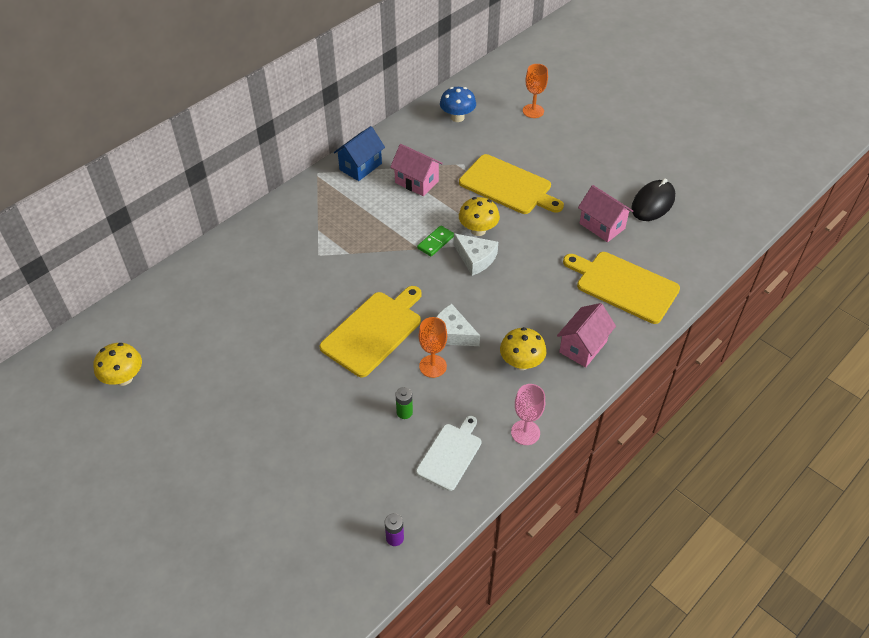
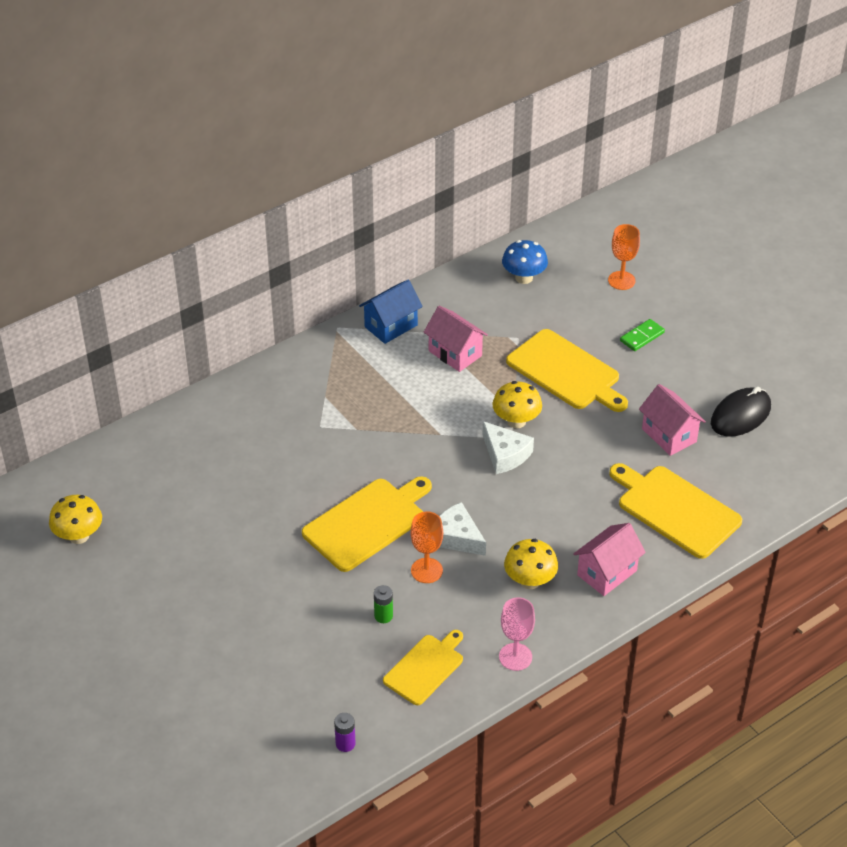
camera: 10 degrees right, 5 degrees down
(436, 242) = (462, 429): green domino -> green domino (642, 337)
(450, 454) = (425, 668): white cutting board -> yellow cutting board

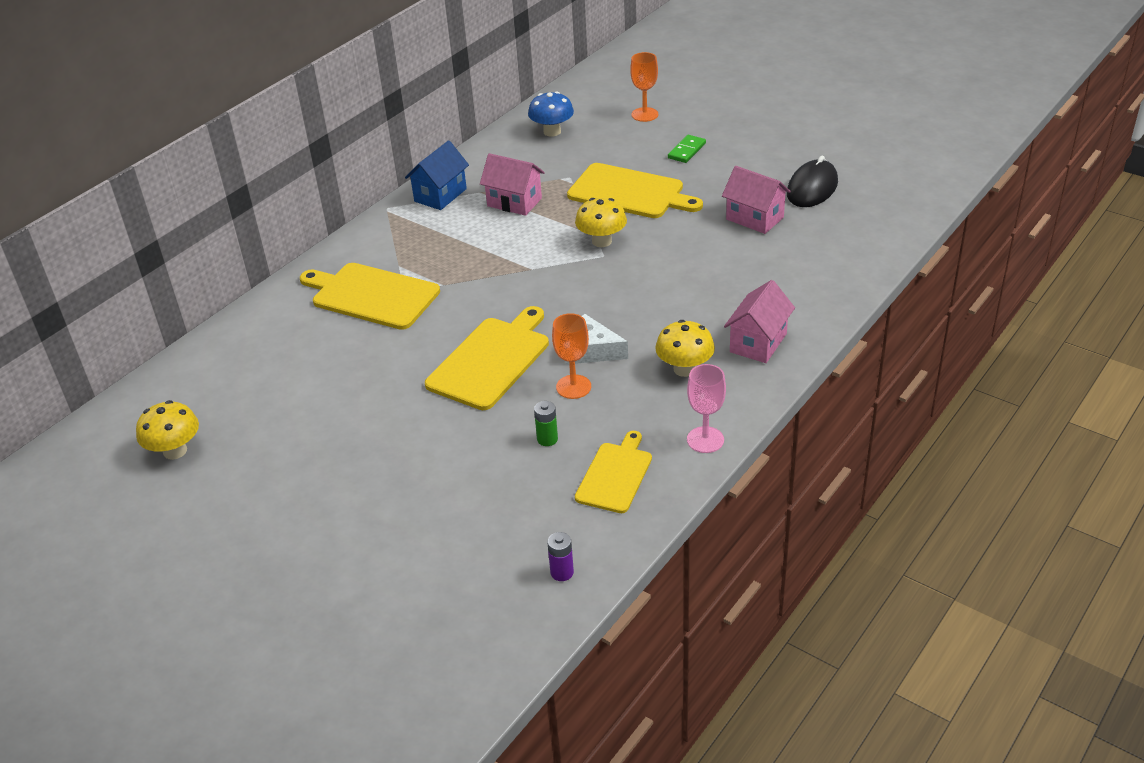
camera: 15 degrees left, 5 degrees down
(505, 454) = (604, 270): white cheese -> none
(675, 509) = (795, 275): yellow cutting board -> yellow cutting board (372, 295)

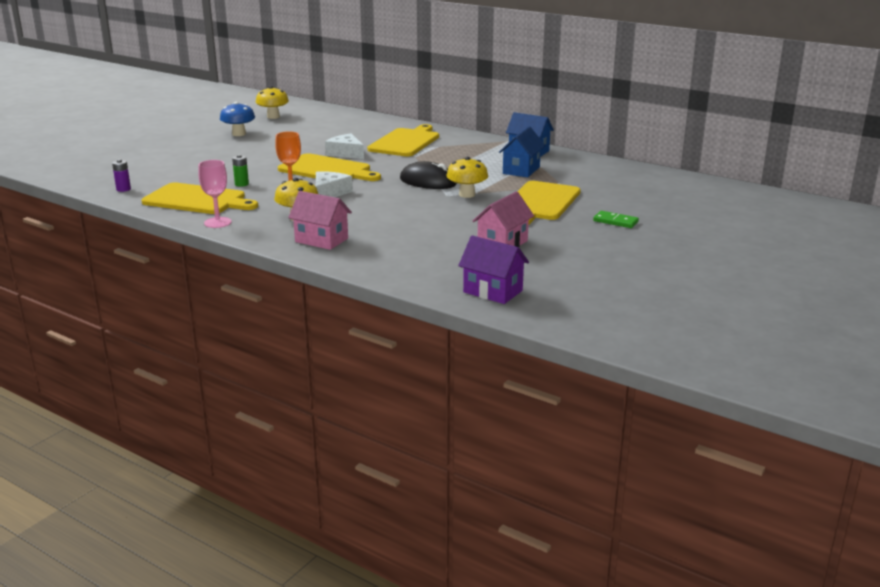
camera: 85 degrees right, 15 degrees down
(415, 348) = (346, 153): none -> white cheese
(514, 202) = (521, 170): pink house -> blue house
(552, 132) = (633, 178): blue mushroom -> blue mushroom (239, 134)
(615, 475) = (197, 200): yellow cutting board -> yellow cutting board, size x1.57
(644, 114) = (677, 207): orange goblet -> none
(812, 188) = (558, 268): black mouse -> black mouse (428, 182)
(875, 225) = (493, 291): none -> purple house

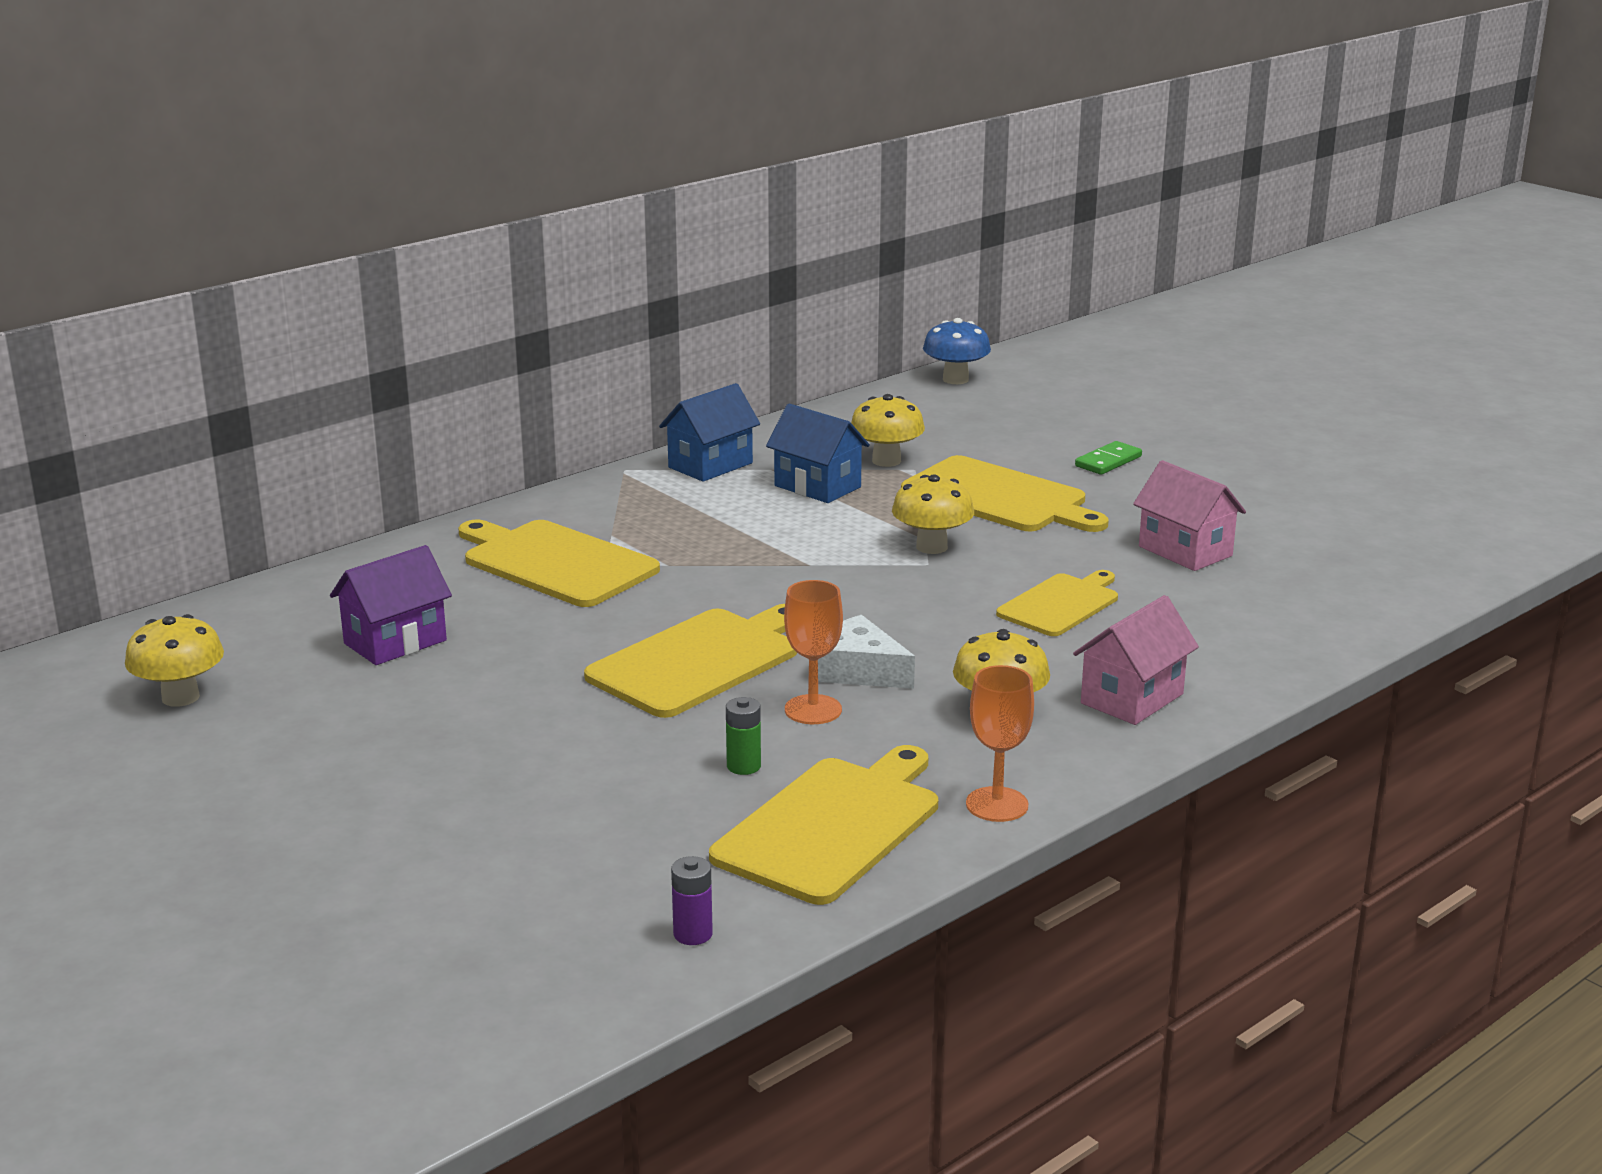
camera: 75 degrees left, 0 degrees up
(217, 222) = (997, 804): pink goblet -> orange goblet
(239, 134) = (307, 753): blue mushroom -> blue mushroom (955, 379)
(346, 153) = (591, 631): white cheese -> none
(417, 222) = (1061, 604): none -> yellow cutting board
(428, 182) = (839, 570): black mouse -> none
(493, 291) = (1380, 584): purple house -> purple house (395, 642)
(566, 179) = (886, 461): none -> yellow mushroom

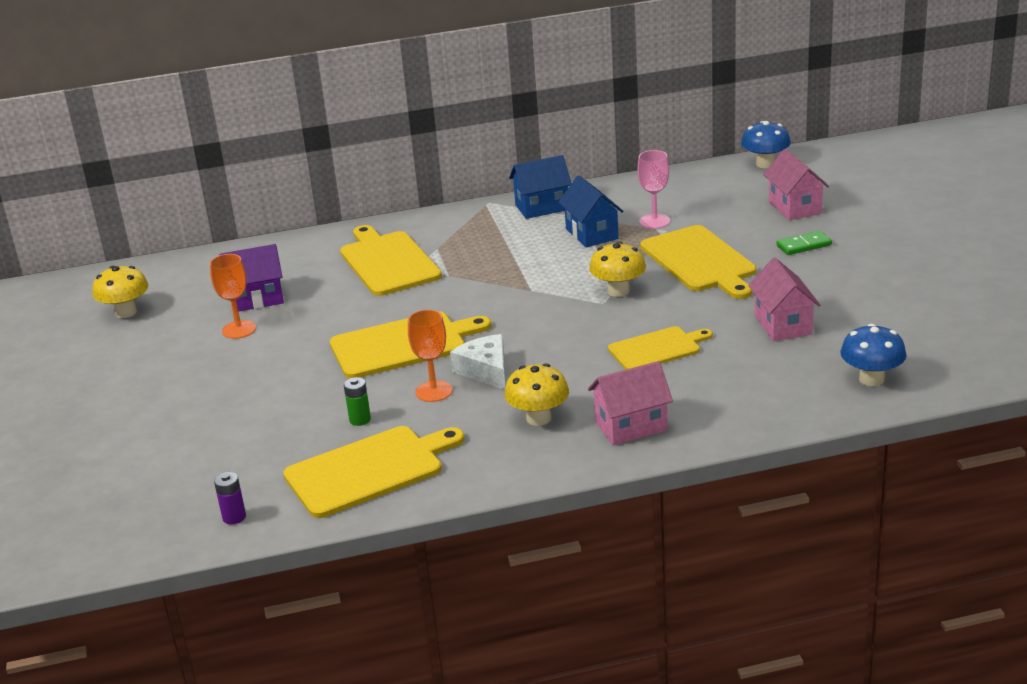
camera: 30 degrees right, 5 degrees up
(886, 461) = (654, 221): yellow mushroom -> pink goblet
(997, 804) = (474, 479): orange goblet -> orange goblet (239, 329)
(1048, 422) = (795, 207): none -> pink house
(1357, 592) = (871, 379): none -> blue mushroom

